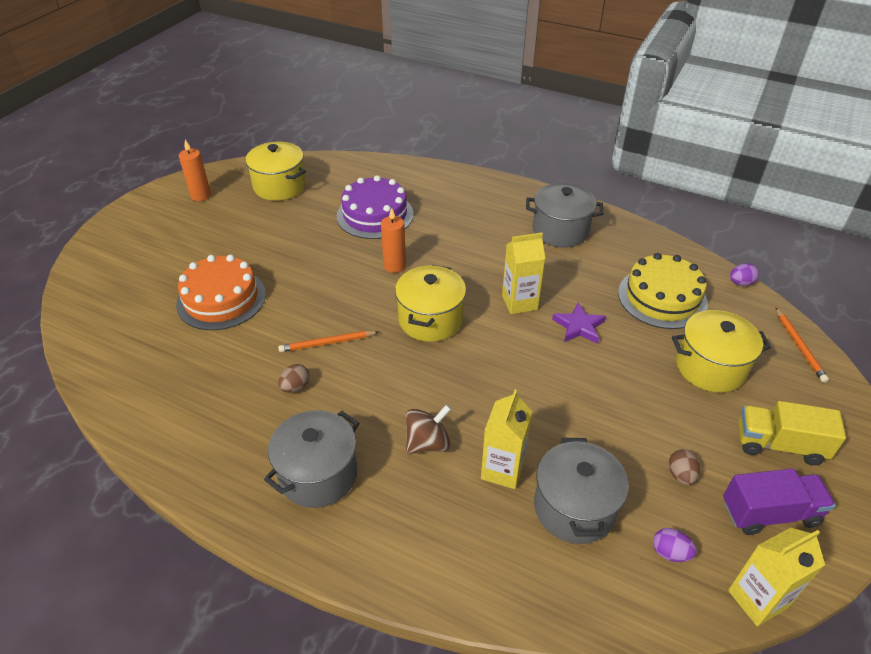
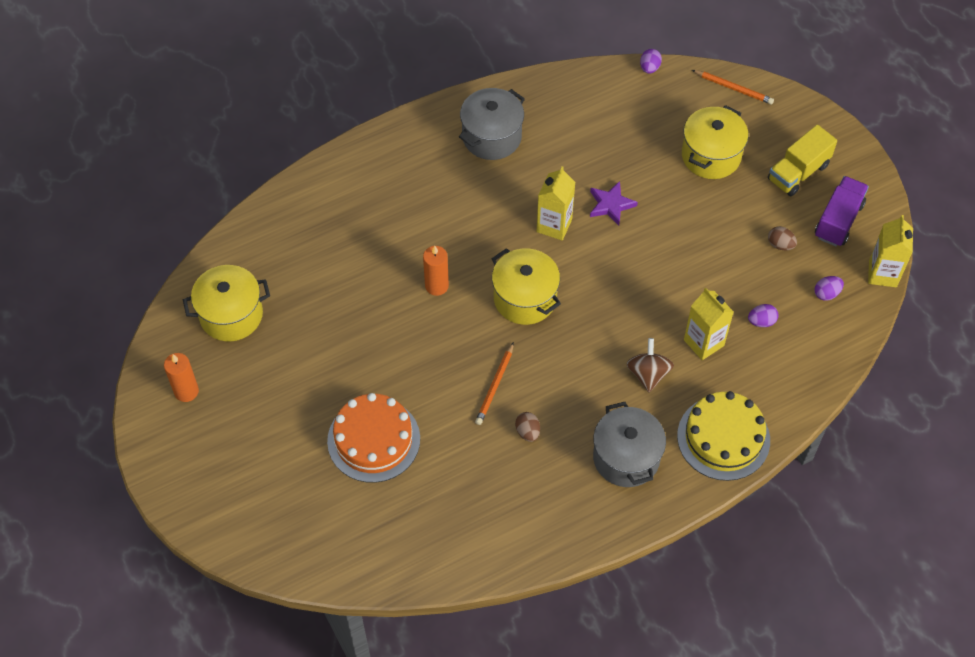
camera: 55 degrees left, 15 degrees up
(375, 215) = (349, 260): purple cake -> none
(574, 508) = (761, 321): grey pot -> purple egg
(662, 298) = (624, 129): yellow cake -> yellow cake (723, 438)

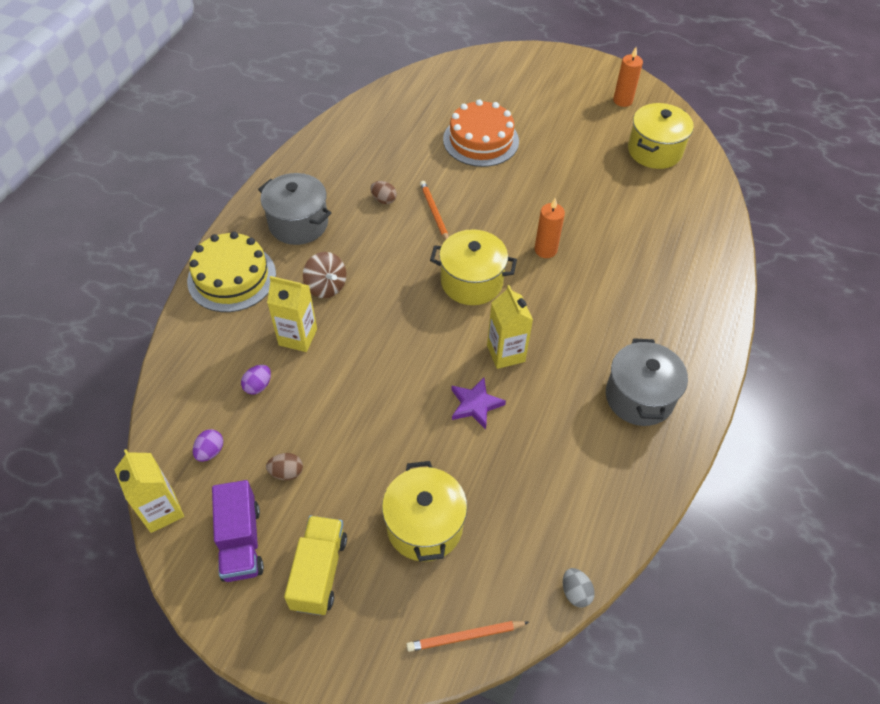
camera: 140 degrees right, 5 degrees down
(649, 68) = (575, 592): purple egg -> grey egg

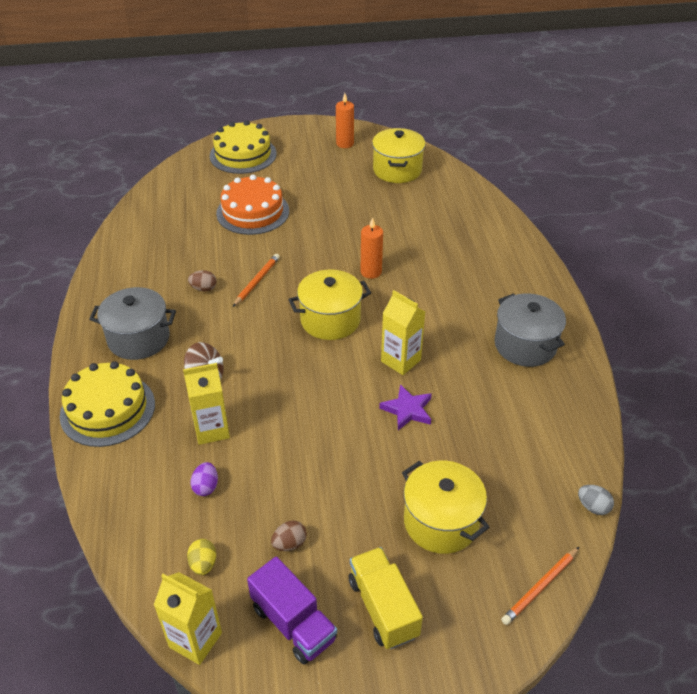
camera: 30 degrees left, 10 degrees down
(210, 451) = (203, 564): purple egg -> yellow egg
(434, 213) = (257, 281): orange pencil -> orange pencil turned 75 degrees clockwise
(515, 75) = (243, 154): none -> yellow cake

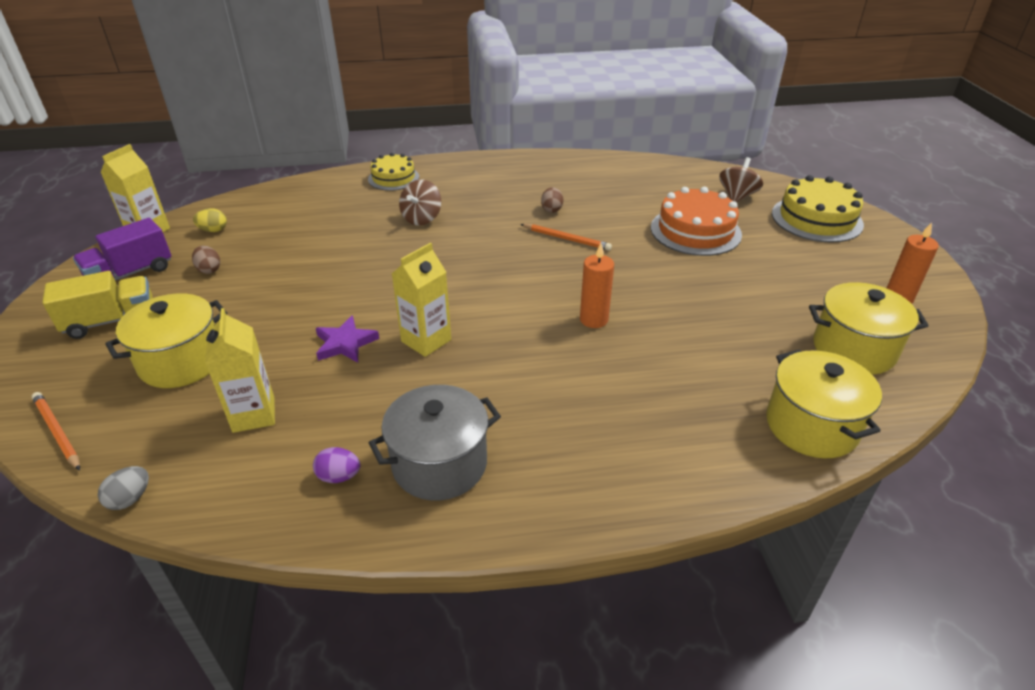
camera: 90 degrees right, 5 degrees down
(107, 409) = (393, 178): yellow cake -> yellow cake, size x0.64
(139, 339) = (478, 183): grey pot -> none
(201, 185) = (737, 196): none -> brown spinning top
(206, 487) = (291, 226): purple egg -> purple egg (339, 476)
(211, 430) = (355, 225): yellow carton -> yellow carton (254, 414)
(330, 320) = (501, 288): yellow pot -> yellow pot (811, 426)

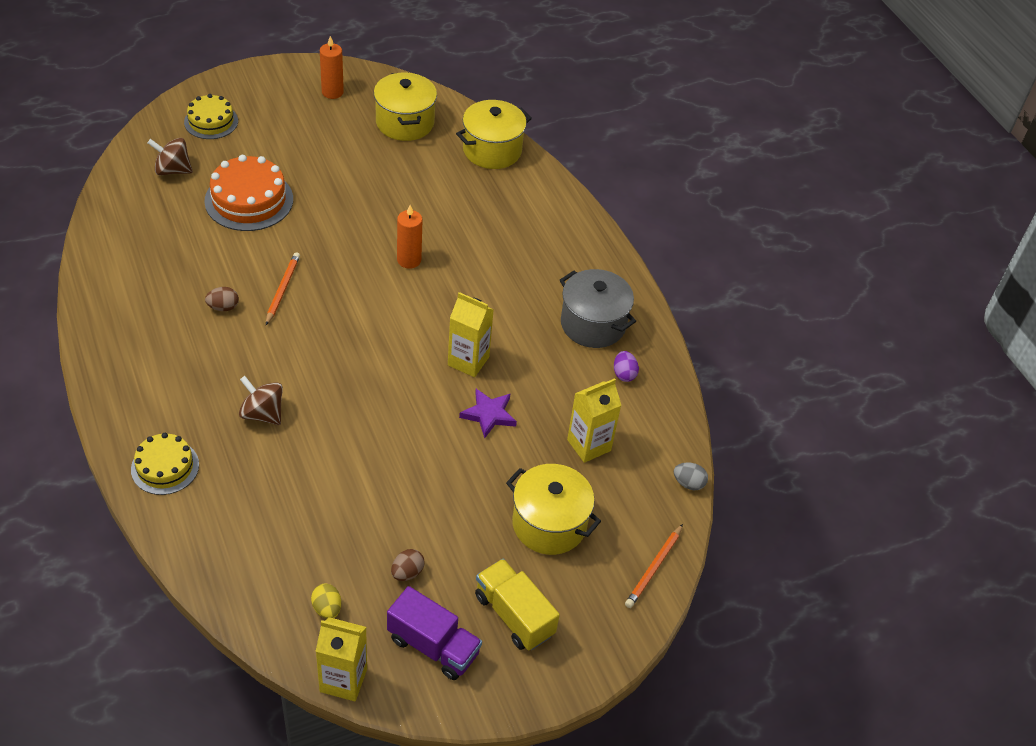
camera: 110 degrees left, 10 degrees up
(422, 218) = (262, 413): brown spinning top -> brown spinning top turned 150 degrees counterclockwise
(816, 219) = (211, 121): yellow cake -> yellow cake, size x0.64

